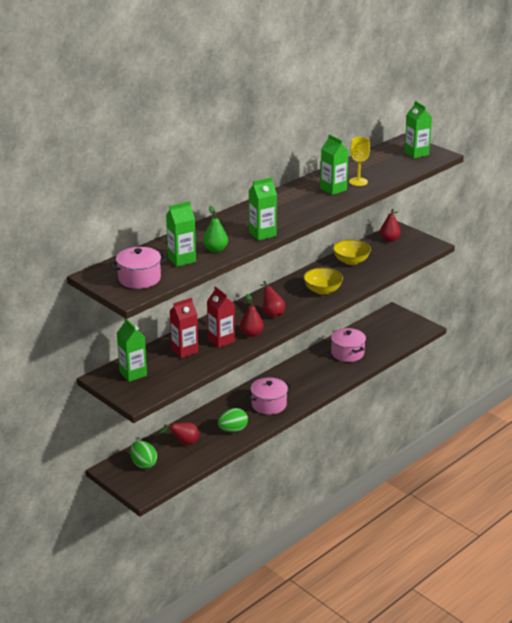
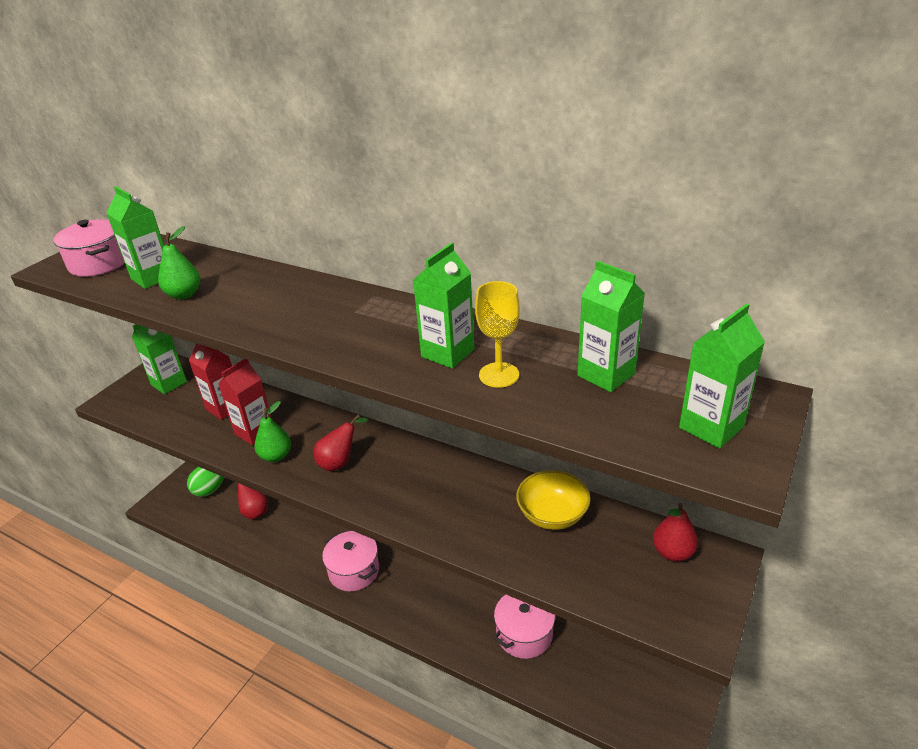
camera: 75 degrees right, 5 degrees up
(233, 430) = (287, 549): green egg -> none
(251, 334) = (276, 456): red pear -> green pear
(262, 234) = (242, 321): green carton -> green carton (606, 375)
(322, 290) = (431, 502): yellow bowl -> none

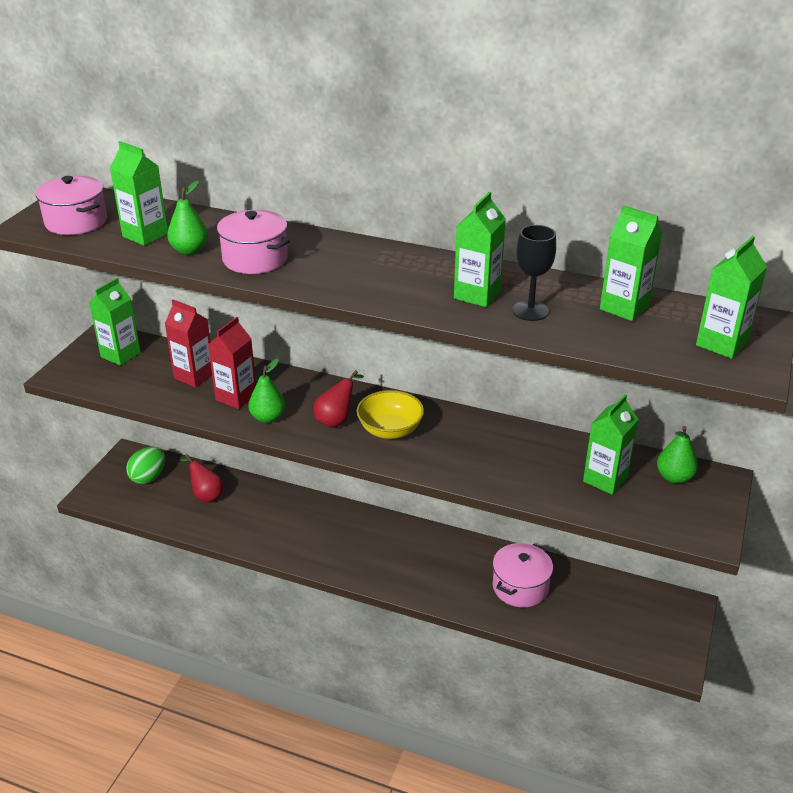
camera: 10 degrees left, 0 degrees up
(354, 571) = (332, 544): pink pot -> pink pot (255, 259)
(499, 375) = (530, 311): yellow goblet -> black goblet
(552, 515) = (558, 454): yellow bowl -> yellow bowl (390, 430)
(595, 550) = (605, 479): none -> green carton
(673, 552) = (674, 477): red pear -> green pear

